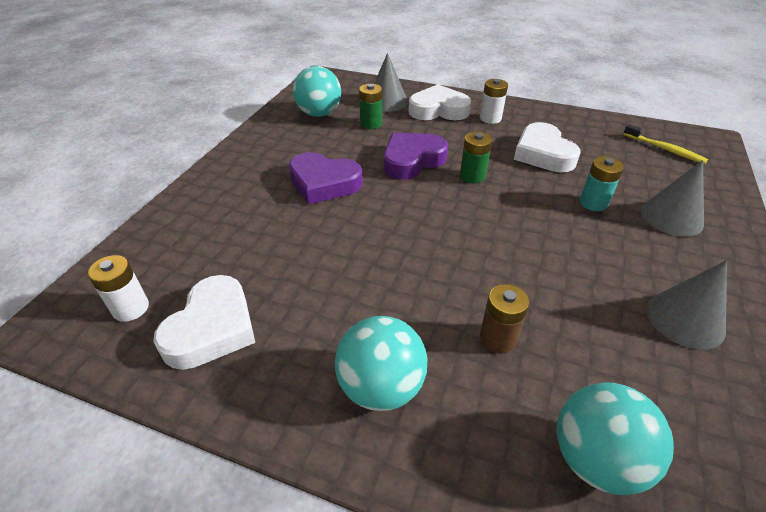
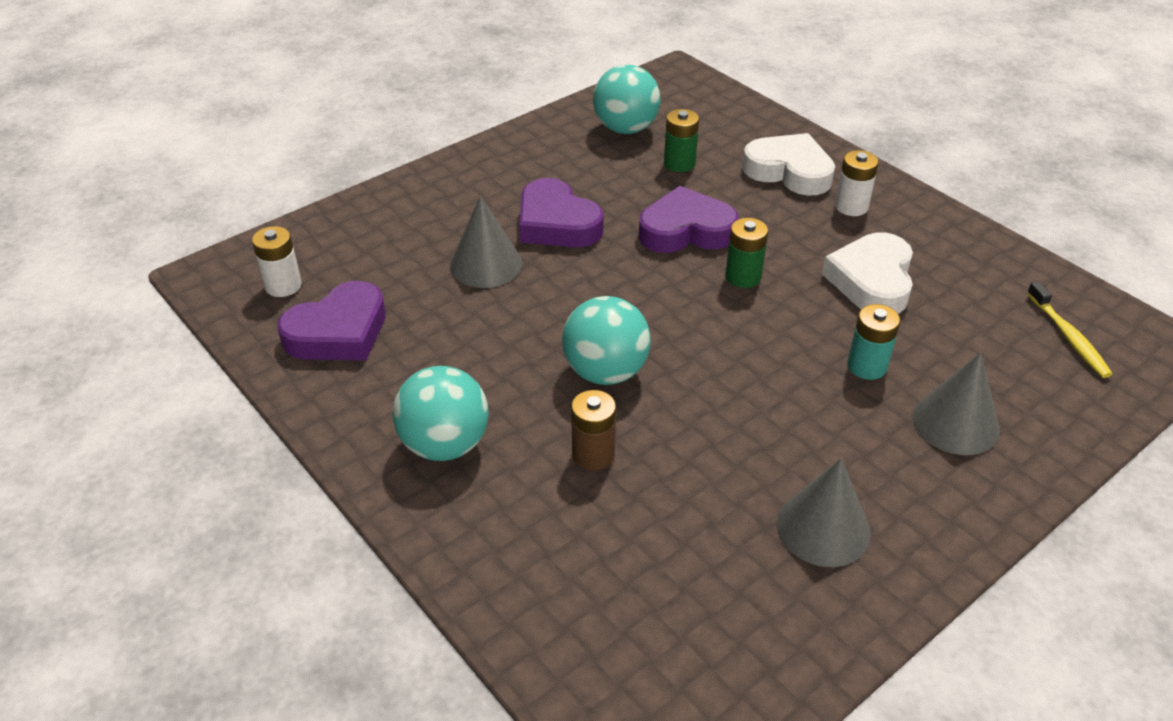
camera: 30 degrees right, 0 degrees up
(212, 328) = (338, 332): white heart -> purple heart
(387, 101) = (729, 137): grey cone -> grey cone (486, 264)
(596, 458) = (583, 587): turquoise ball -> turquoise ball (605, 372)

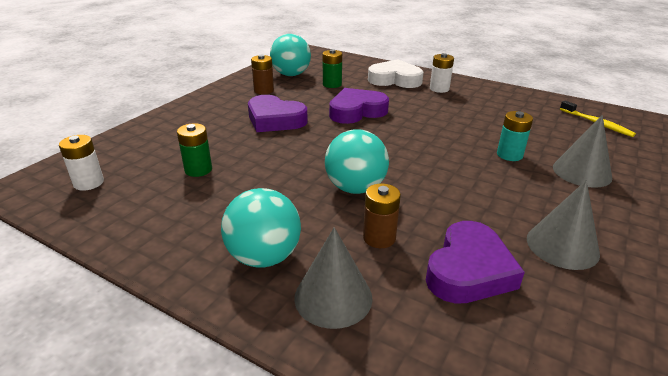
camera: 20 degrees left, 10 degrees down
(338, 332) = (145, 202): purple heart -> purple heart (469, 270)
(486, 264) = (239, 146): grey cone -> grey cone (333, 297)
(567, 158) = (264, 90): none -> brown battery
(743, 277) = (405, 126): green battery -> green battery (198, 170)
(872, 281) = (477, 117): white heart -> none

